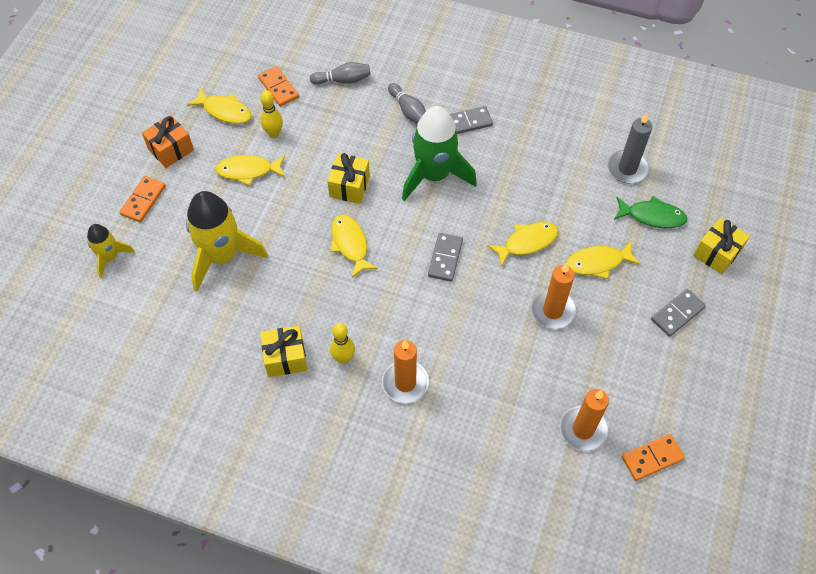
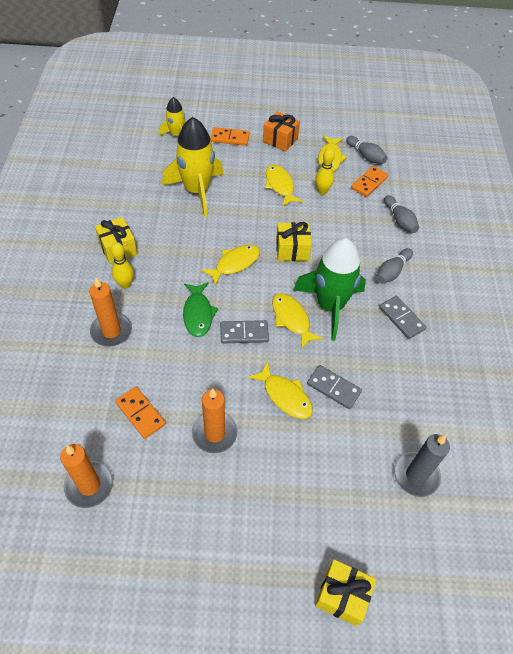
camera: 70 degrees right, 5 degrees down
(235, 76) = (366, 156): none -> grey bowling pin
(597, 263) = (284, 465): yellow fish -> yellow fish (291, 319)
(652, 216) = (364, 512): green fish -> green fish (198, 314)
(652, 458) = (67, 560): orange domino -> orange domino (140, 413)
(677, 314) = (246, 560): grey domino -> grey domino (333, 388)

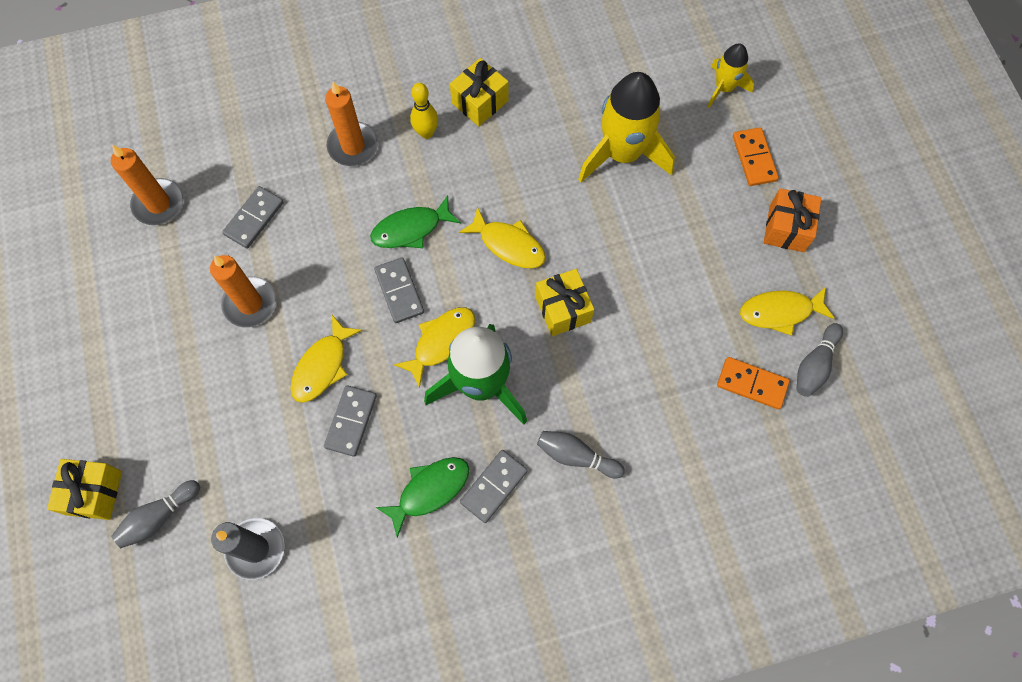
camera: 75 degrees right, 15 degrees up
(140, 413) = (254, 218): orange domino -> grey domino
(280, 185) = (684, 257): yellow fish -> none
(322, 191) = (700, 319): yellow bowling pin -> none
(396, 354) = (430, 490): none -> green fish
(399, 220) = (688, 447): grey bowling pin -> grey bowling pin (159, 517)

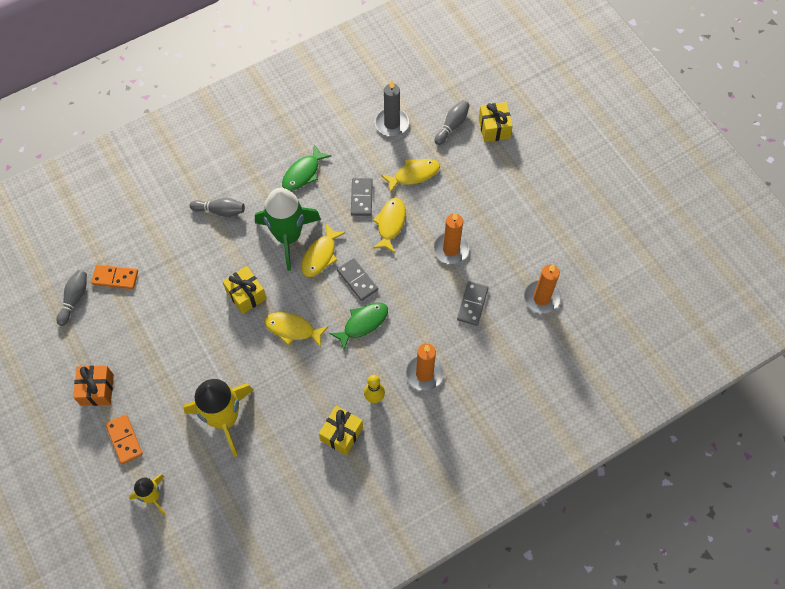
camera: 165 degrees right, 5 degrees down
(493, 486) = (266, 184): grey domino -> none
(780, 312) = (99, 328): yellow fish -> yellow fish (414, 174)

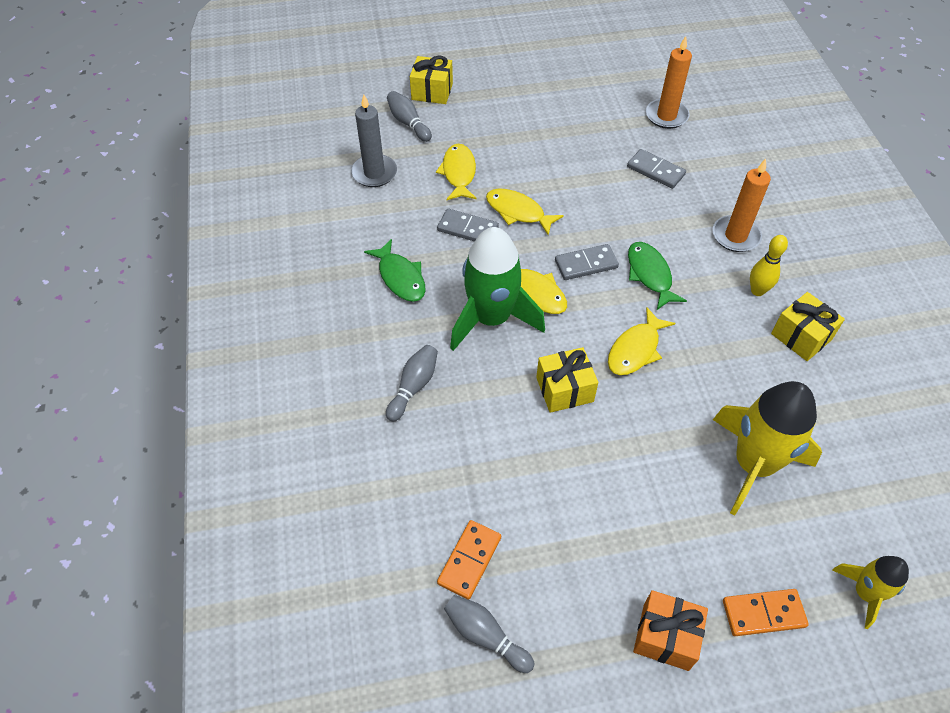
camera: 70 degrees left, 10 degrees down
(451, 249) = (576, 169): orange candle -> none

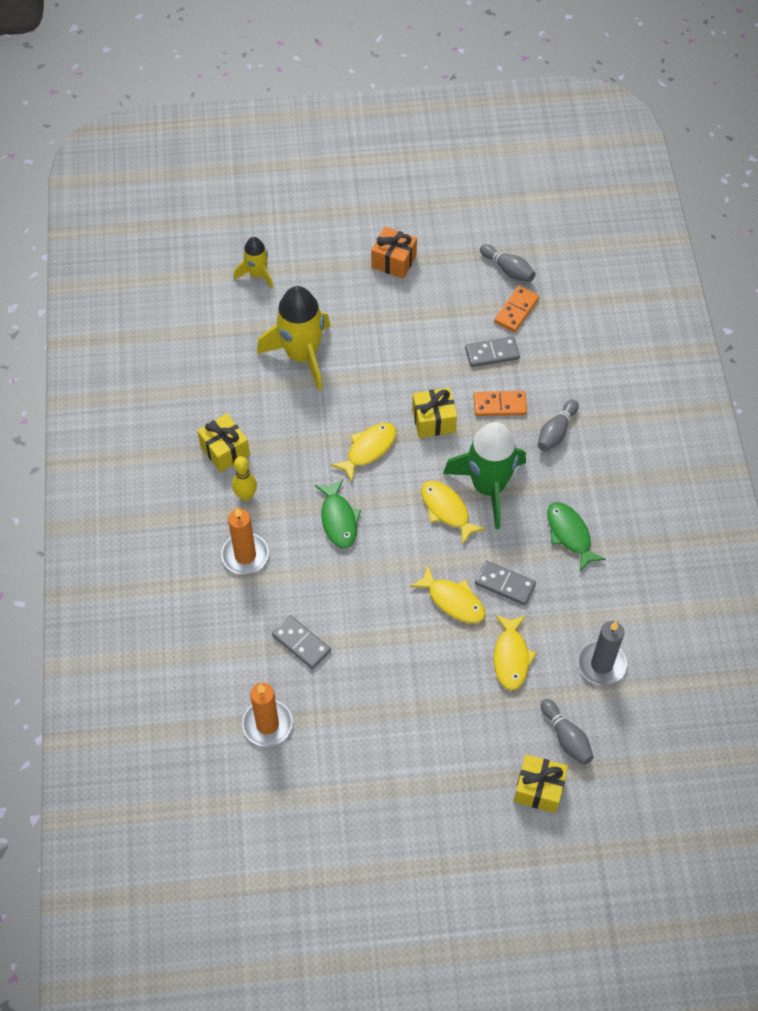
camera: 175 degrees left, 5 degrees up
(586, 264) = (395, 535): grey domino -> grey domino (492, 353)
(763, 613) = (327, 268): orange domino -> orange domino (499, 405)

